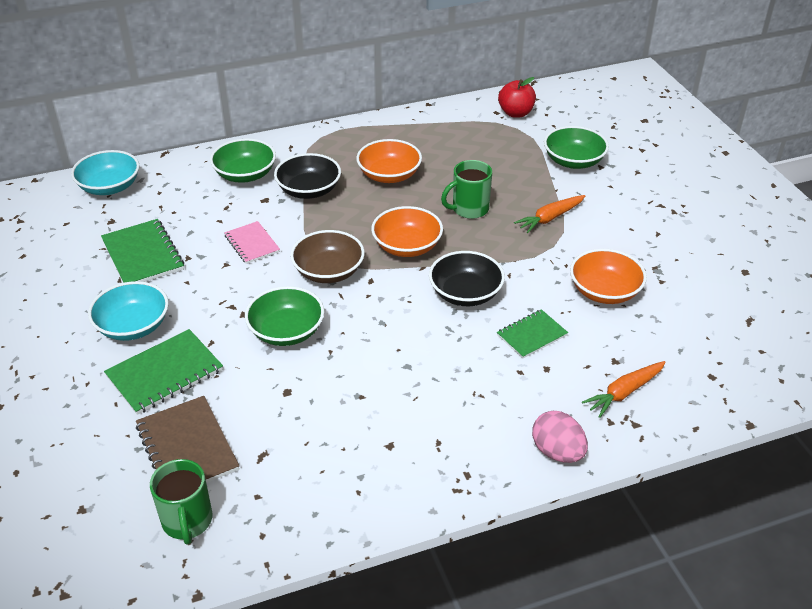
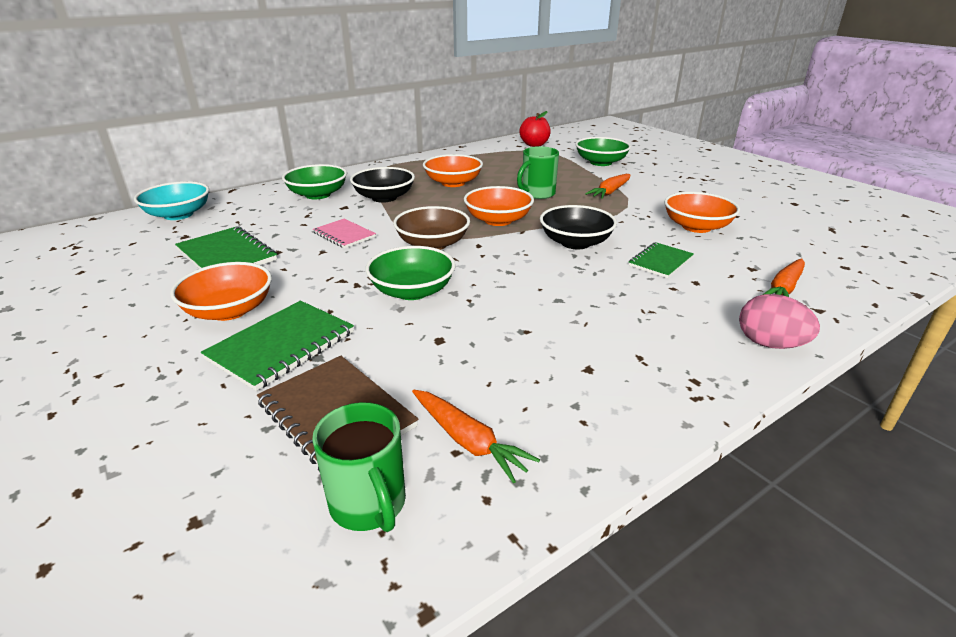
camera: 15 degrees left, 10 degrees down
(133, 326) = (229, 310): turquoise bowl -> orange bowl
(269, 490) = (468, 441): none -> orange carrot

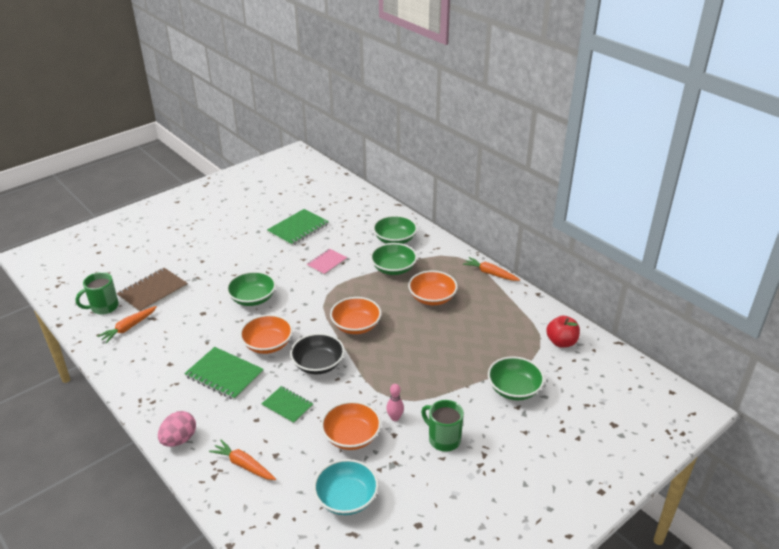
camera: 85 degrees right, 5 degrees up
(178, 215) = (353, 198): turquoise bowl -> turquoise bowl (346, 498)
(229, 310) = (238, 245): orange bowl -> orange bowl (268, 344)
(281, 346) = (205, 267): green notebook -> green notebook (224, 375)
(384, 197) = (393, 268): black bowl -> green bowl
(432, 244) = (314, 299): brown bowl -> none
(537, 194) = (414, 345): green mug -> green mug (443, 439)
(610, 192) = (427, 390): orange carrot -> orange carrot (490, 273)
(658, 206) = (395, 418): none -> pink bowling pin

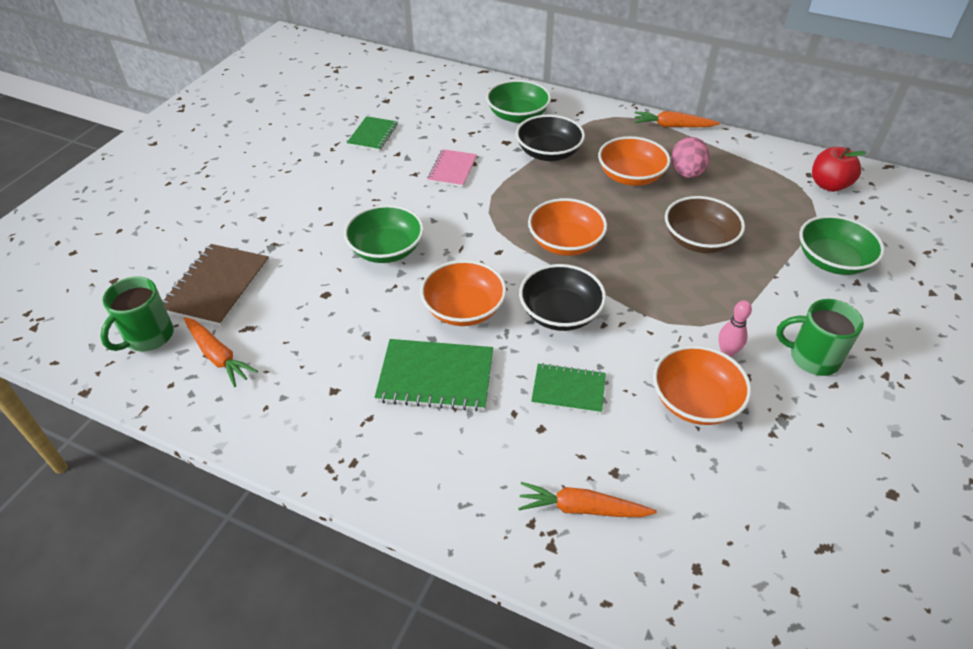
camera: 25 degrees left, 10 degrees up
(128, 328) = (218, 356): orange carrot -> orange carrot turned 60 degrees counterclockwise
(179, 439) = (447, 508): pink egg -> pink egg (686, 173)
(298, 229) = (373, 135): green notebook -> green notebook, size x0.63
(346, 498) = (769, 496): turquoise bowl -> none
(393, 268) = (548, 153): green bowl -> black bowl
(439, 349) = (699, 240): none -> brown bowl

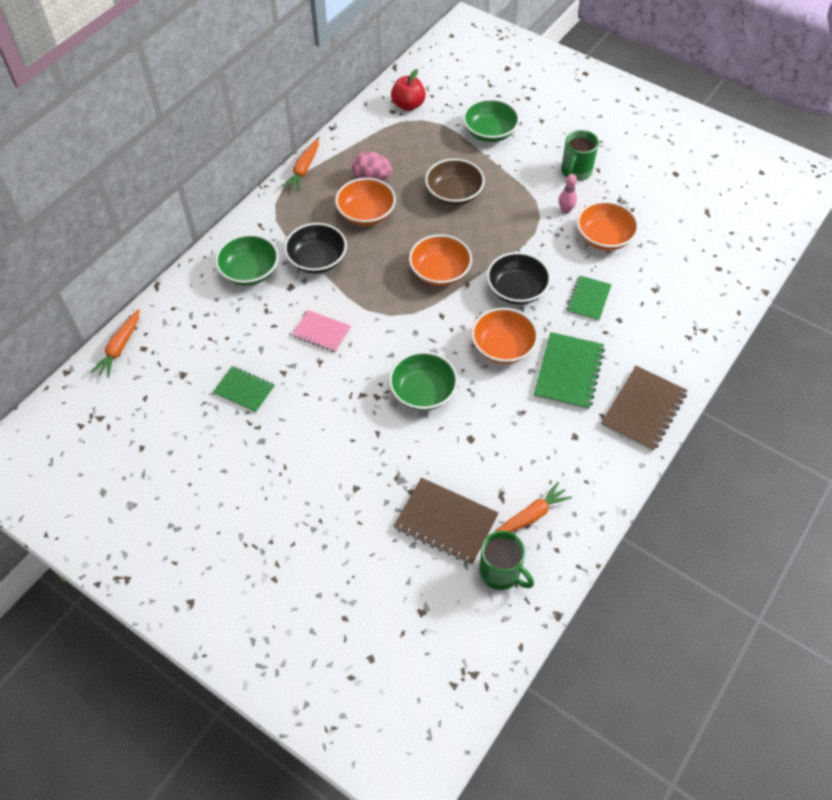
camera: 80 degrees left, 10 degrees up
(383, 466) = (643, 409): none -> brown notebook
(581, 508) = (679, 311): orange carrot -> orange carrot (119, 348)

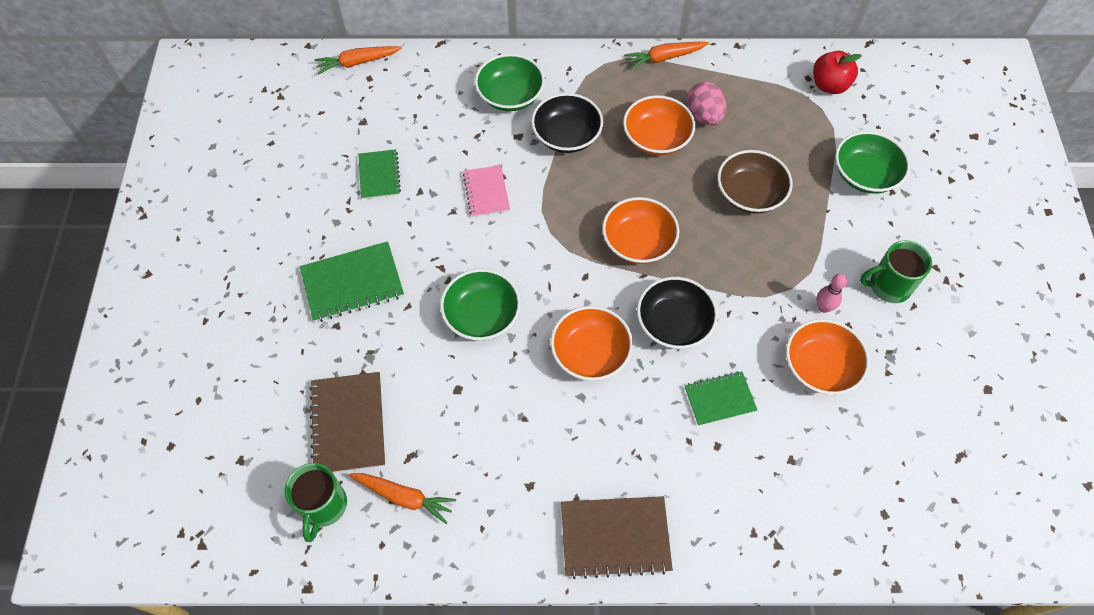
camera: 55 degrees right, 5 degrees up
(569, 372) = (607, 434): green notebook -> green notebook (352, 283)

